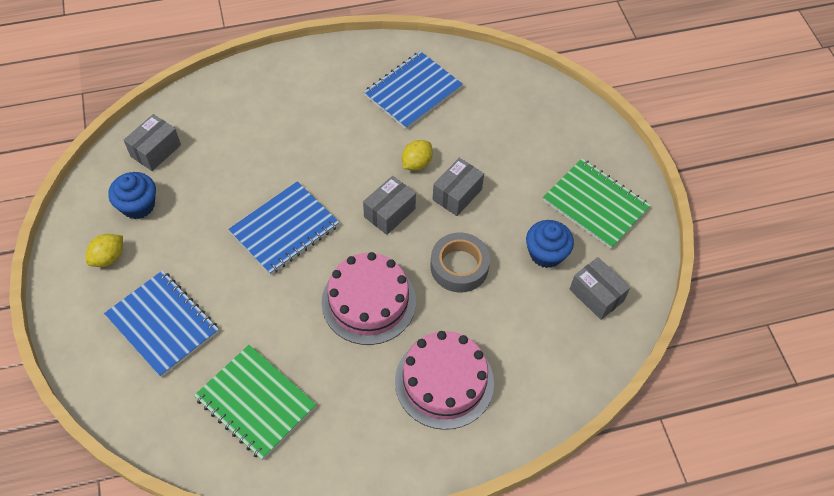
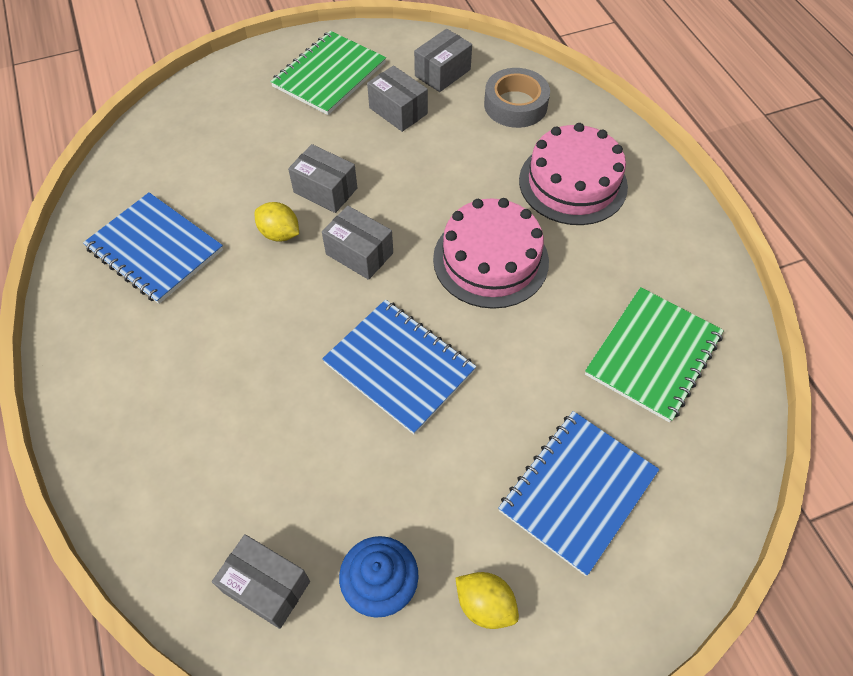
camera: 95 degrees left, 0 degrees up
(459, 266) = (427, 181): grey tape -> grey tape (515, 105)
(546, 253) = (398, 111): blue cupcake -> grey box

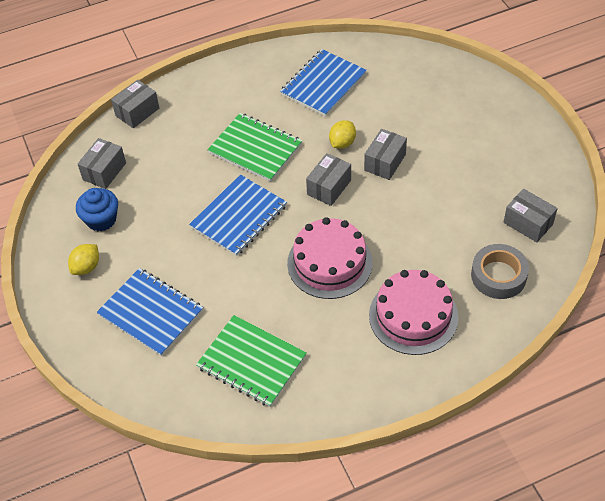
camera: 90 degrees right, 5 degrees down
(329, 75) = (508, 150): green notebook -> green notebook (255, 149)
(398, 111) = (475, 197): grey box -> grey box (137, 112)

